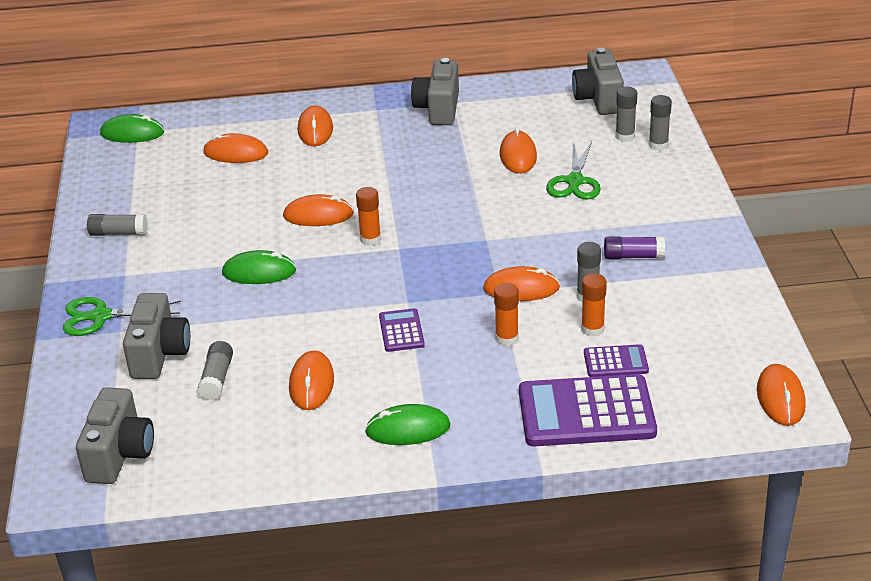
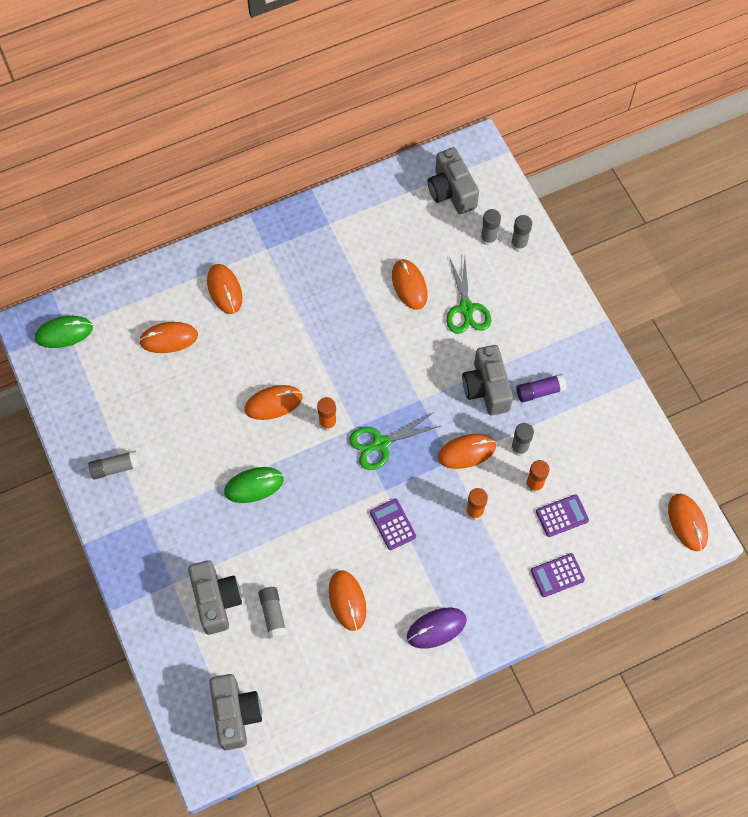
camera: 20 degrees left, 30 degrees up
(100, 316) = (149, 571): green scissors -> green scissors (381, 443)
(408, 429) = (436, 628): green mouse -> purple mouse
(438, 109) = (320, 236): grey camera -> grey camera (486, 388)
(586, 412) = (557, 575): purple calculator -> purple calculator, size x0.49

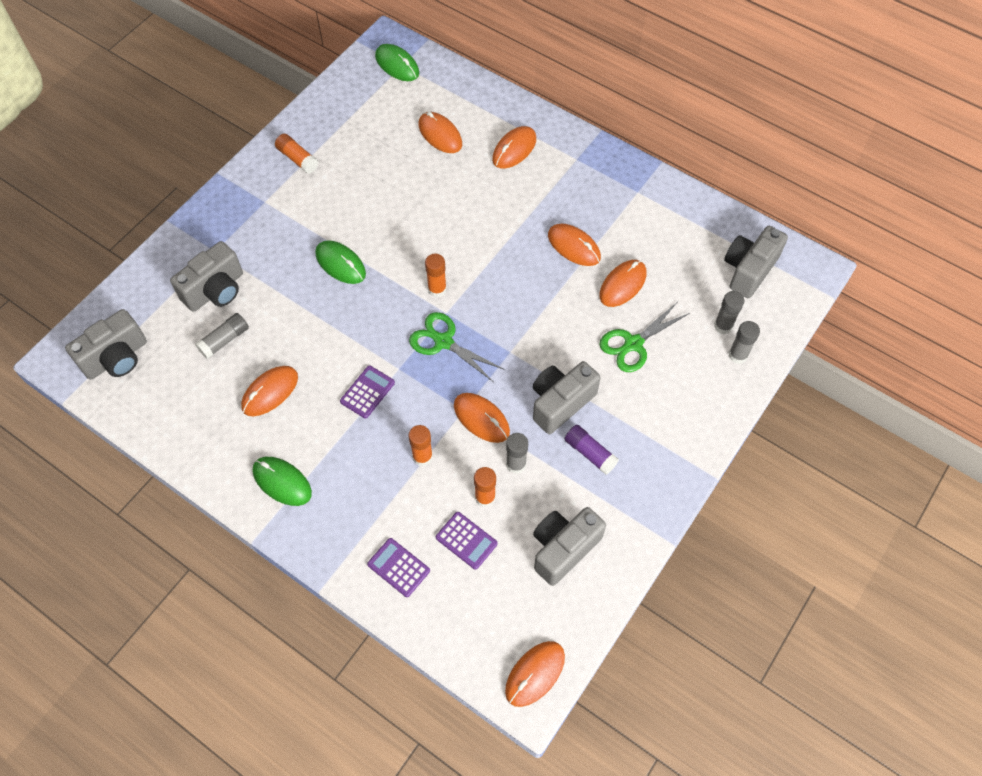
camera: 60 degrees right, 5 degrees down
(115, 468) = (297, 159): grey glue stick -> orange glue stick
(273, 403) = (429, 239): orange mouse -> orange mouse (574, 246)
(436, 628) = (282, 482): purple mouse -> green mouse
(605, 452) = (563, 549): none -> grey camera

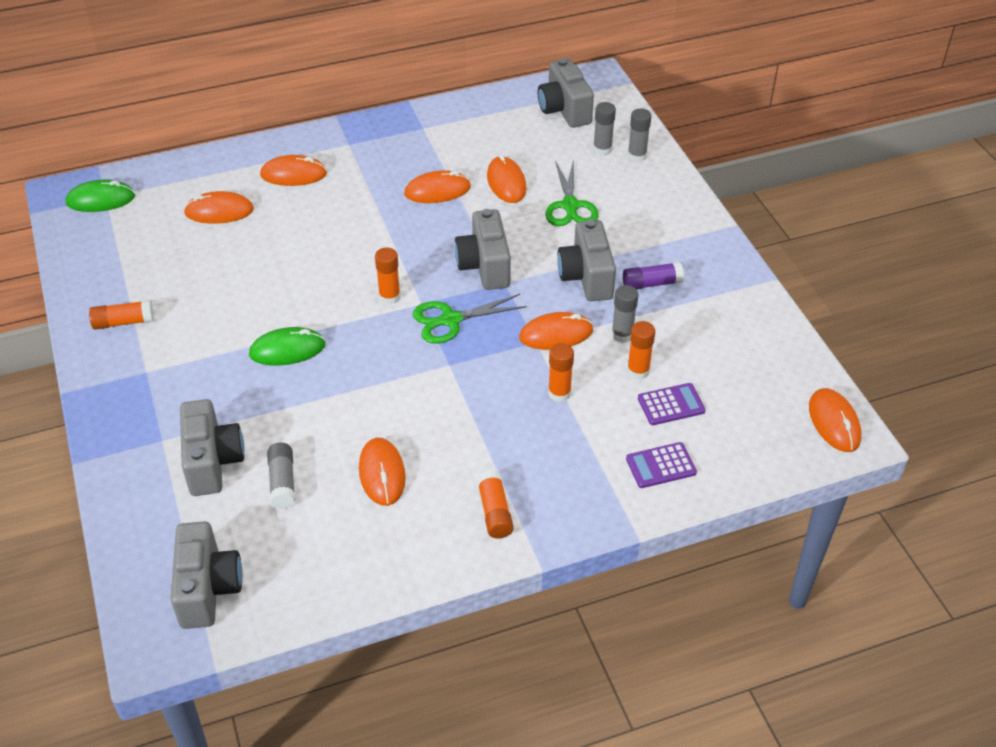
camera: 55 degrees left, 15 degrees down
(282, 482) = (494, 512): green mouse -> orange glue stick
(367, 392) = (453, 399): purple calculator -> none
(514, 149) = (293, 174): orange mouse -> orange mouse turned 75 degrees counterclockwise
(563, 549) = (729, 346): grey camera -> grey camera (485, 266)

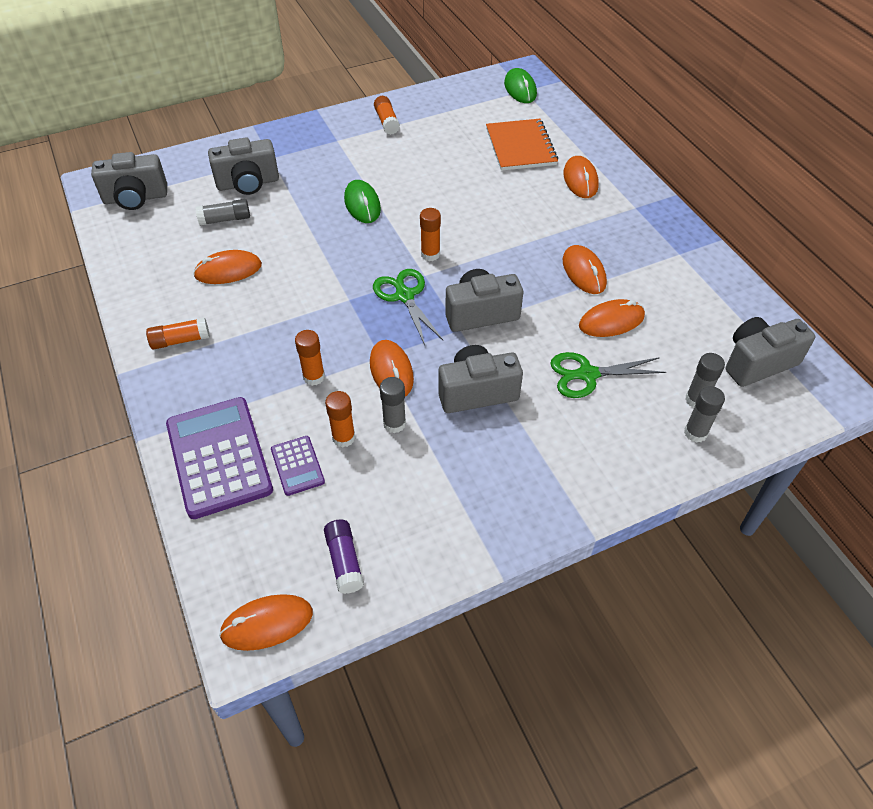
camera: 85 degrees right, 5 degrees up
(219, 211) = (520, 147): orange mouse -> orange notebook
(651, 284) = (474, 448): purple glue stick -> purple glue stick (344, 561)
(661, 466) = (219, 457): purple calculator -> purple calculator, size x2.06

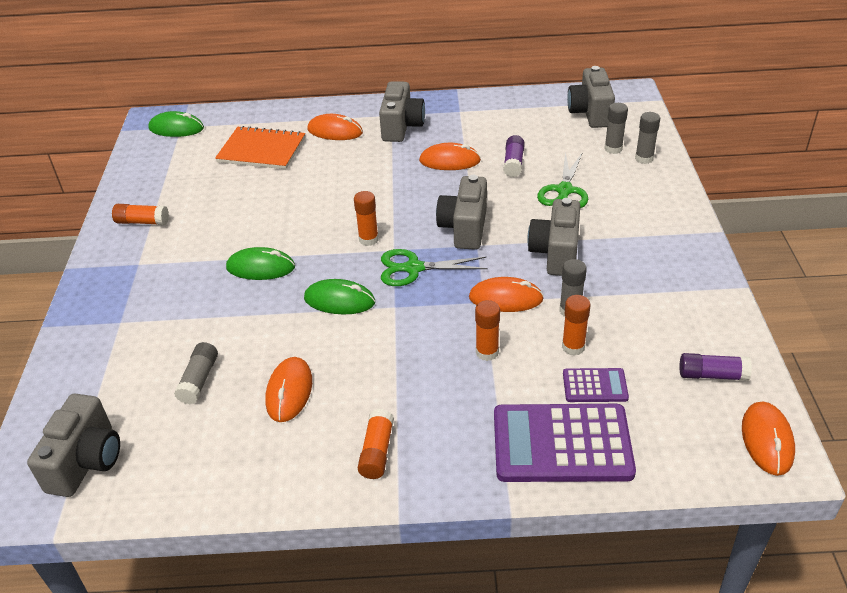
camera: 65 degrees left, 10 degrees down
(248, 183) = (150, 349): grey camera -> grey camera (401, 127)
(342, 263) = (339, 300): none -> green mouse
(611, 321) = (513, 163): orange mouse -> purple glue stick

